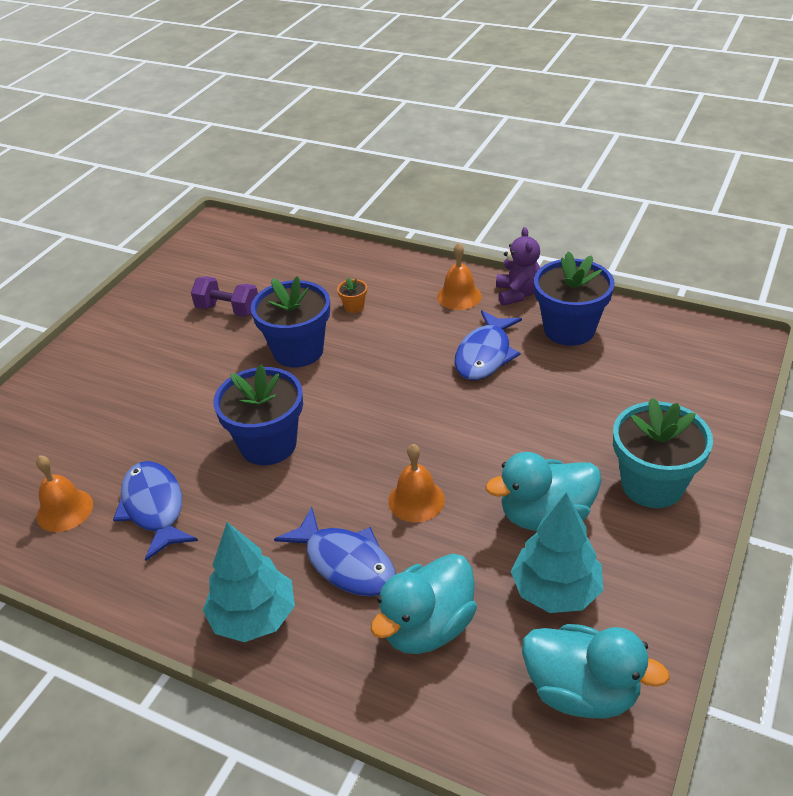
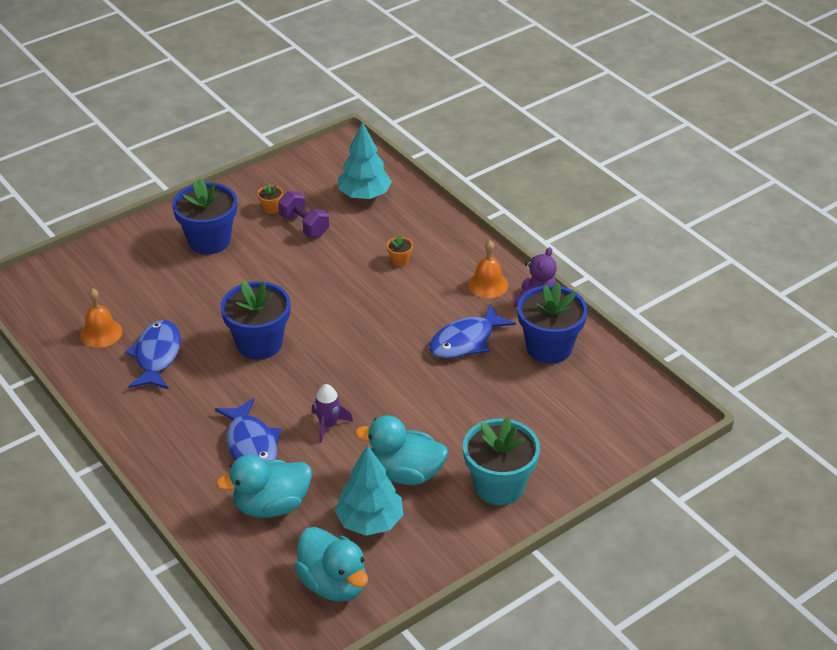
camera: 25 degrees right, 0 degrees up
(179, 306) = (271, 208): none -> orange flower pot
(254, 617) = (172, 452): turquoise tree -> turquoise tree (364, 195)
(298, 351) = (331, 280): blue flower pot -> blue flower pot (209, 241)
(416, 500) = (328, 425): orange bell -> purple rocket

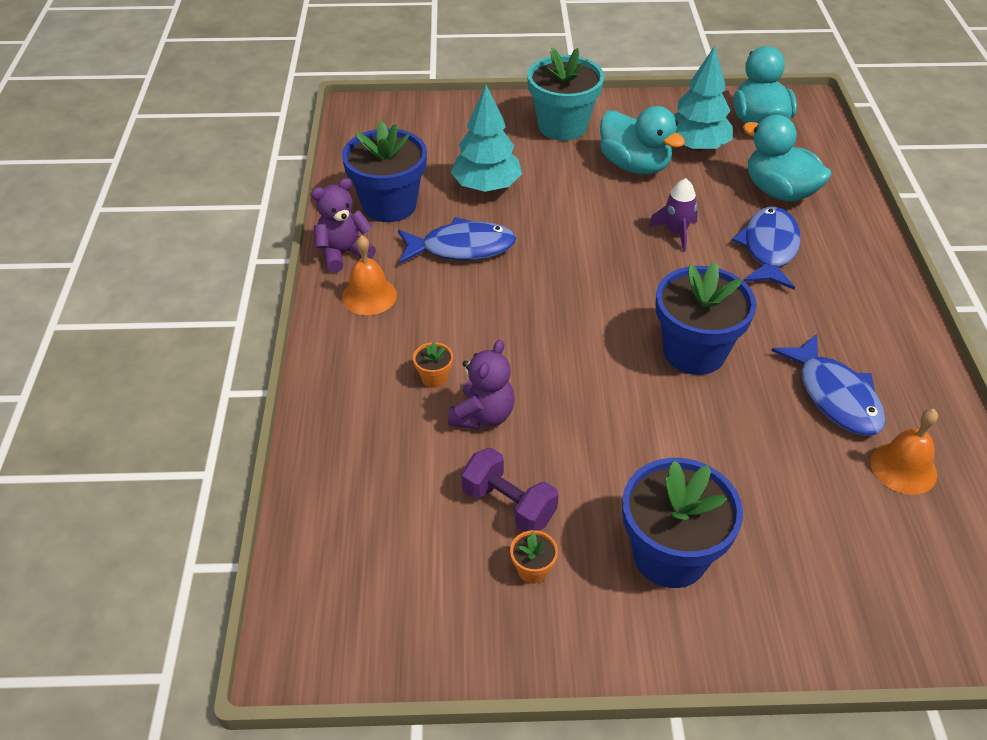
camera: 145 degrees left, 5 degrees up
(157, 356) = (835, 396): blue fish -> blue fish turned 60 degrees counterclockwise
(271, 505) = (779, 191): turquoise duck -> turquoise duck turned 150 degrees counterclockwise
(304, 225) = (508, 505): purple dumbbell -> purple dumbbell turned 45 degrees counterclockwise
(354, 255) = (483, 415): none -> purple teddy bear
(364, 195) = (376, 515): turquoise tree -> turquoise tree (486, 186)

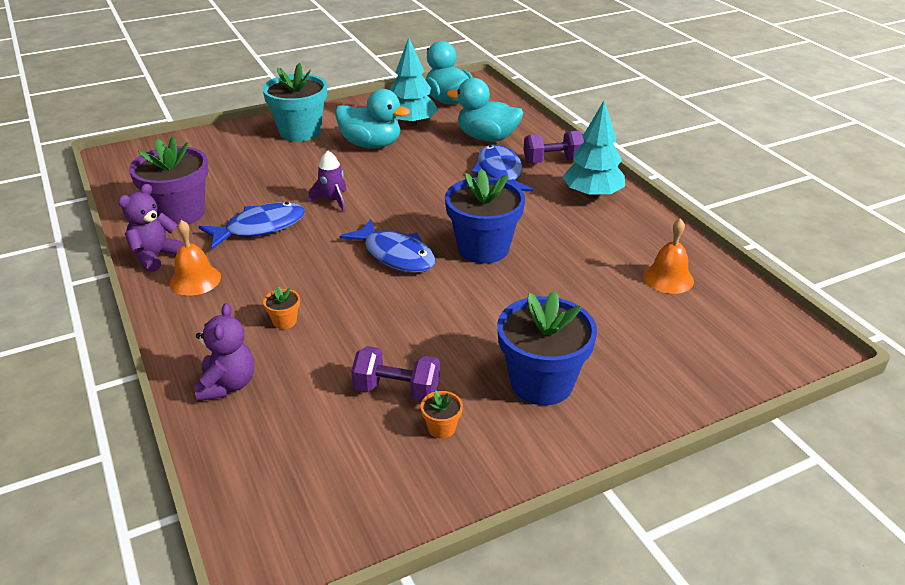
camera: 25 degrees left, 10 degrees down
(389, 205) = (180, 213): blue flower pot -> purple flower pot
(483, 415) = (341, 335): purple teddy bear -> purple teddy bear (227, 385)
(486, 186) = (258, 183): turquoise tree -> turquoise tree (592, 195)
(676, 233) = (427, 179): purple rocket -> purple rocket (332, 201)
(835, 396) = (597, 249): blue fish -> blue fish (395, 255)
(845, 249) = (552, 161): none -> purple dumbbell

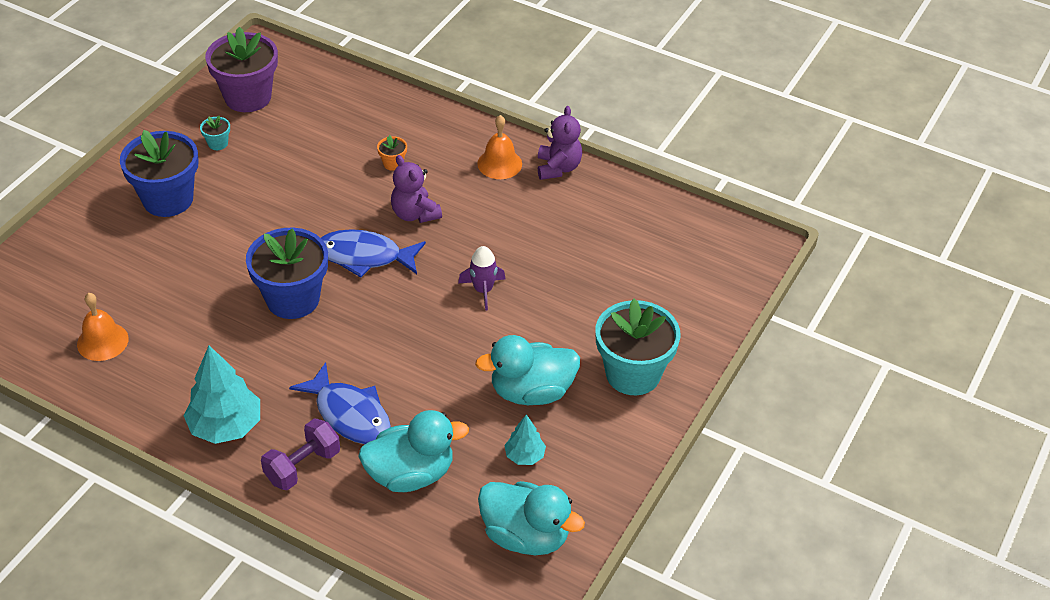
camera: 145 degrees right, 10 degrees up
(180, 213) = (599, 213): purple flower pot -> purple flower pot (248, 97)
(227, 385) = (381, 110): purple teddy bear -> purple teddy bear (415, 214)
(260, 228) = (512, 231): blue fish -> none
(397, 390) = (266, 153): purple dumbbell -> none
(411, 123) = (525, 456): turquoise tree -> turquoise tree, size x0.54
(441, 428) = (218, 143): orange flower pot -> turquoise flower pot

